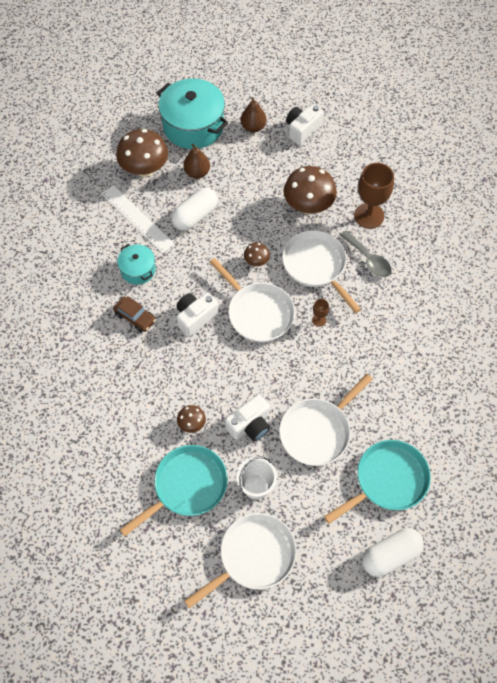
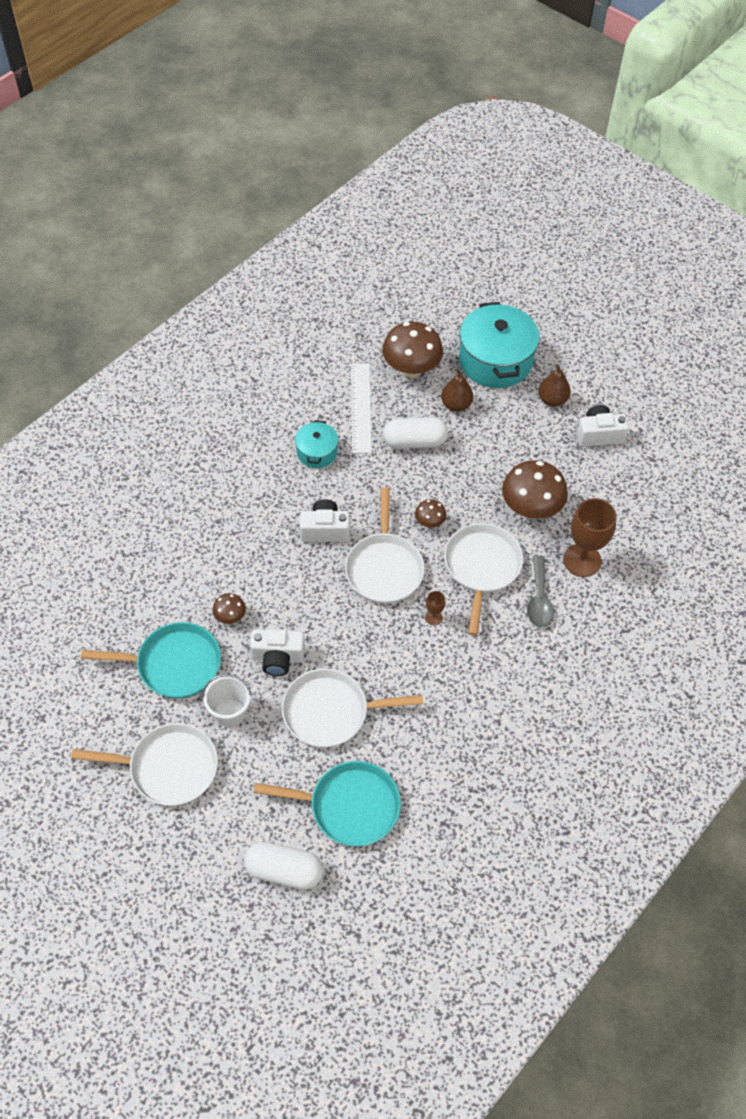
camera: 40 degrees right, 5 degrees down
(135, 317) = (274, 491): brown car -> none

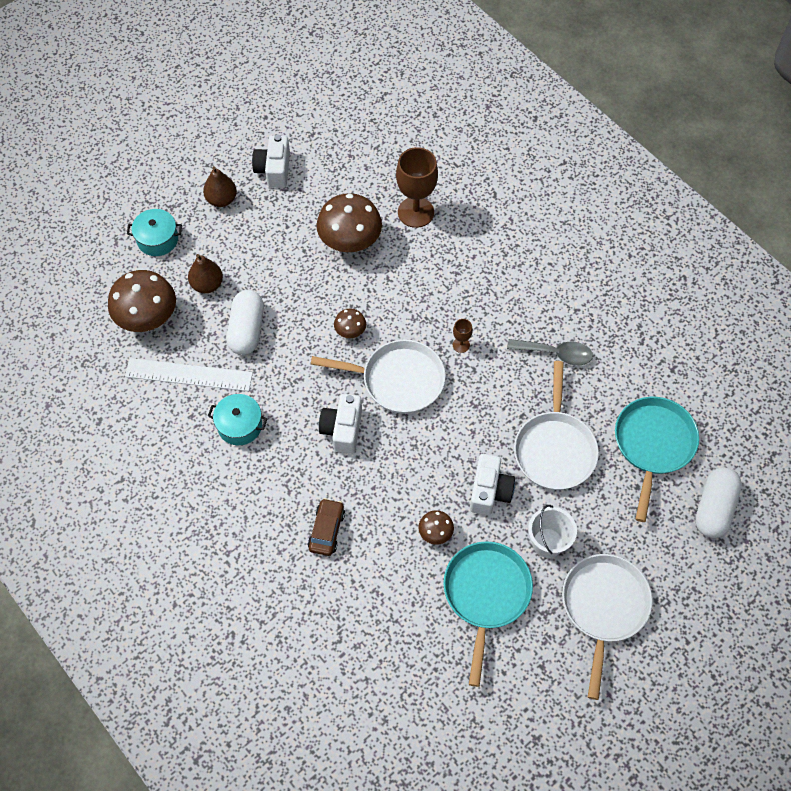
camera: 80 degrees left, 5 degrees up
(224, 531) = (326, 530): none -> brown car
(482, 568) = (411, 295): white pan -> none
(495, 360) = (157, 239): turquoise pot -> turquoise pot, size x0.52
(539, 599) = (453, 254): grey spoon -> grey spoon (556, 353)

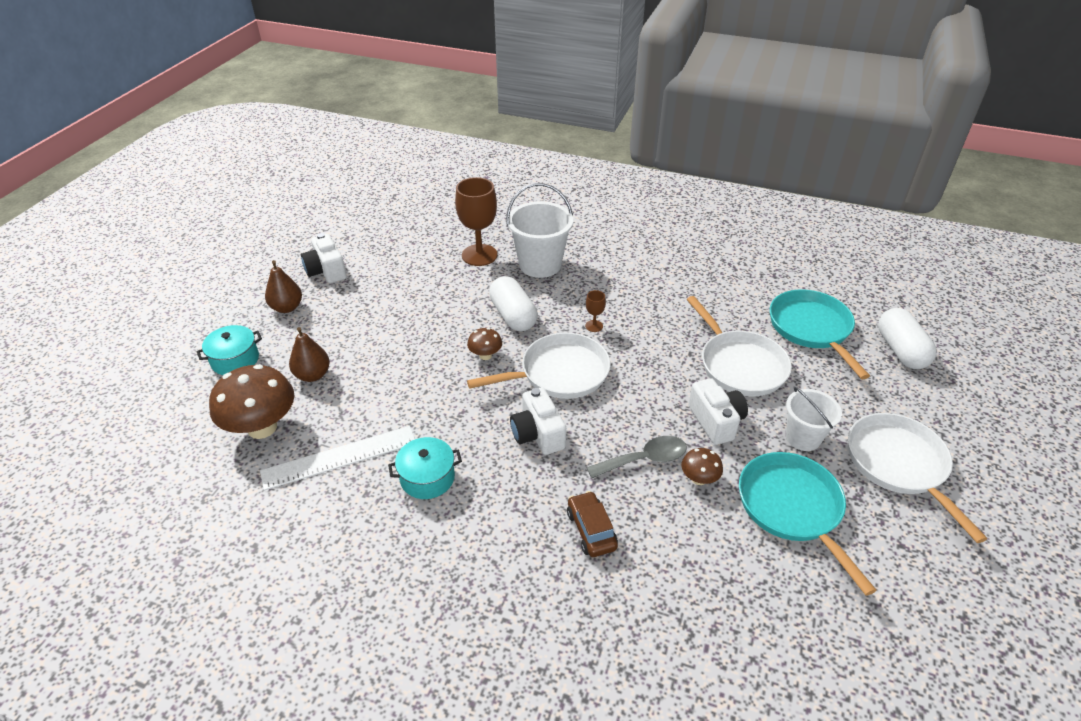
camera: 30 degrees left, 20 degrees down
(247, 330) = (379, 394): white capsule -> white capsule (513, 316)
(350, 242) = (436, 294): brown mushroom -> none
(462, 250) = (540, 264): none -> white bucket
(556, 353) = (677, 301): grey spoon -> grey spoon (644, 459)

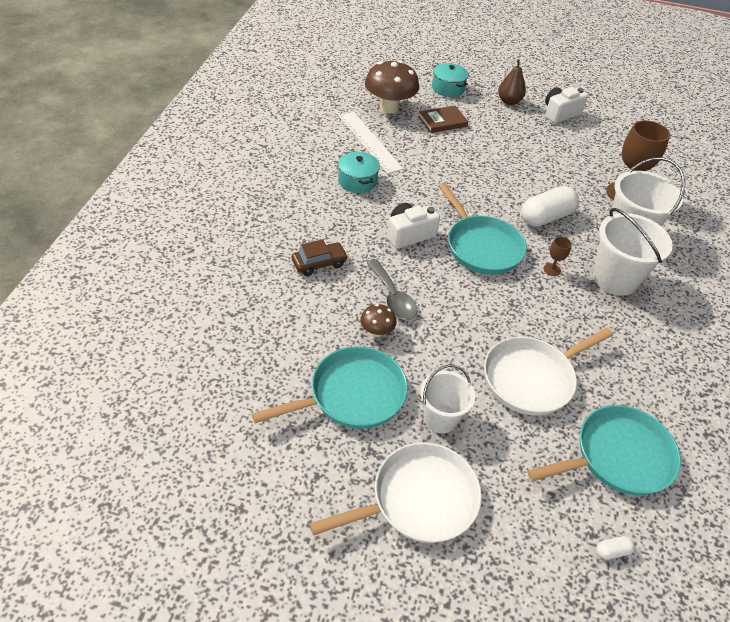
camera: 80 degrees right, 5 degrees up
(312, 375) = (442, 121): brown pear -> brown book
(485, 355) = (489, 203): brown mushroom -> none
(559, 373) = (481, 246): white pan -> turquoise pan
(604, 287) = (615, 279): none -> white bucket
(716, 421) = (448, 350): white camera -> none
(900, 350) = (612, 551): white capsule -> white capsule, size x0.41

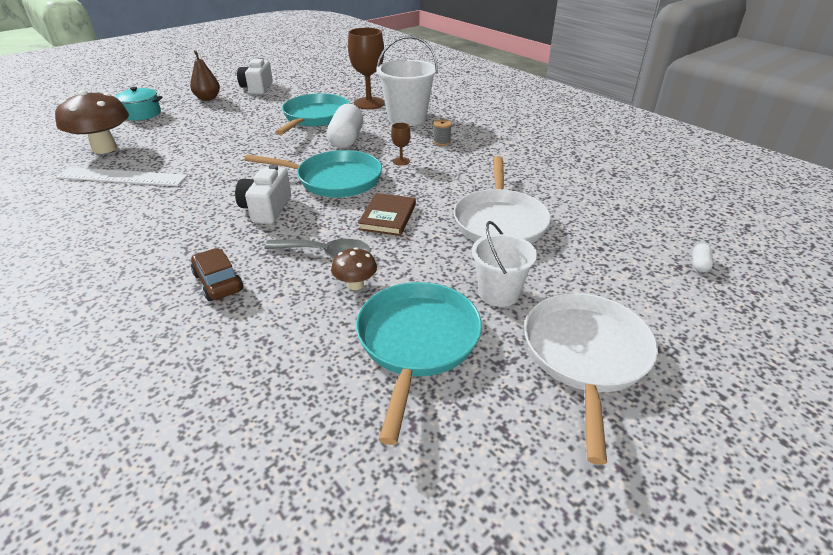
camera: 50 degrees left, 10 degrees down
(319, 263) = (218, 282): brown car -> brown car turned 45 degrees counterclockwise
(357, 181) = (156, 206): turquoise pot -> none
(442, 121) = (172, 133): brown book -> brown book (388, 217)
(615, 279) = (442, 142): white bucket -> grey spool
(617, 457) = (609, 219): turquoise pan -> turquoise pan (315, 117)

